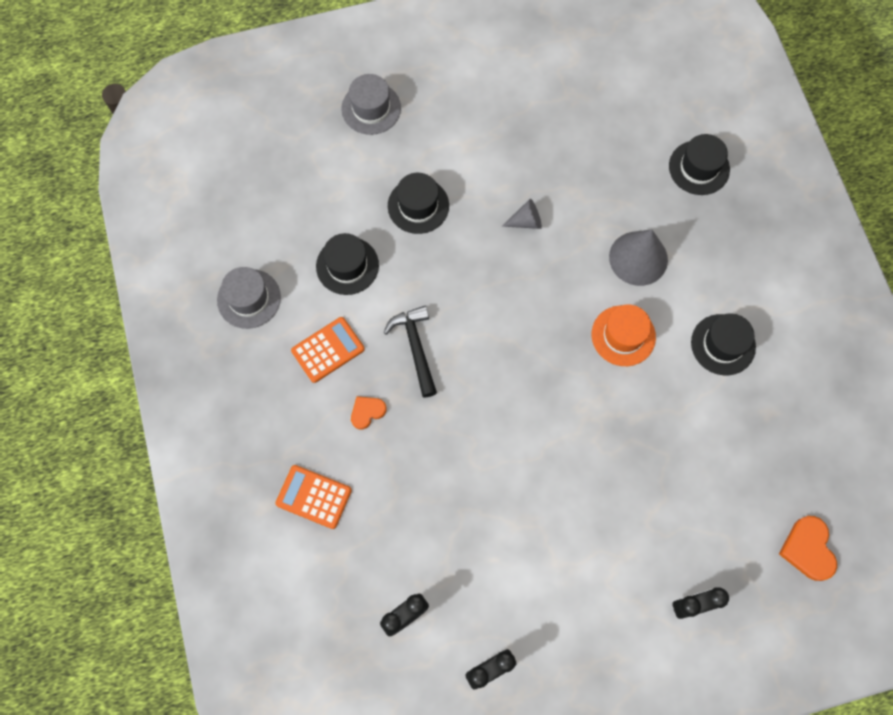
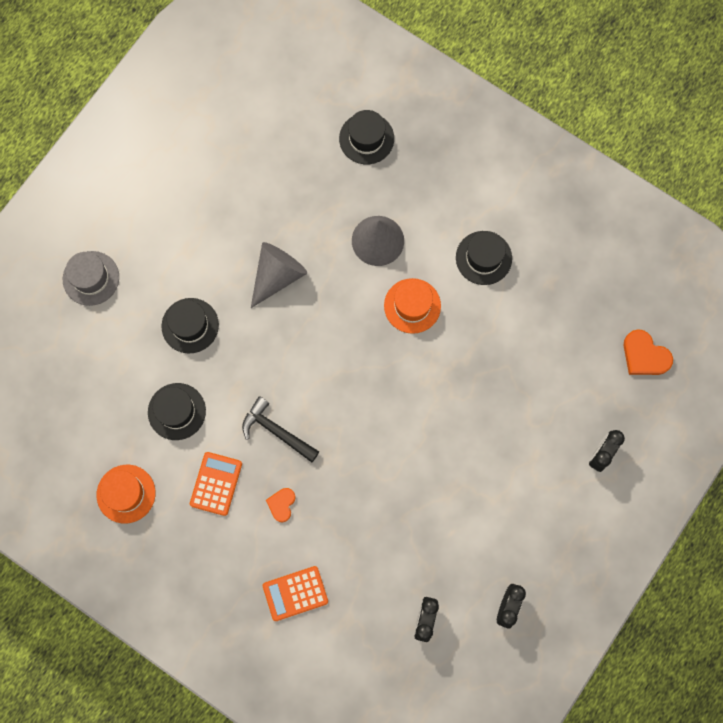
camera: 40 degrees left, 5 degrees up
(249, 298) = (126, 493): grey hat -> orange hat
(526, 221) = (277, 275): grey cone -> grey cone, size x1.84

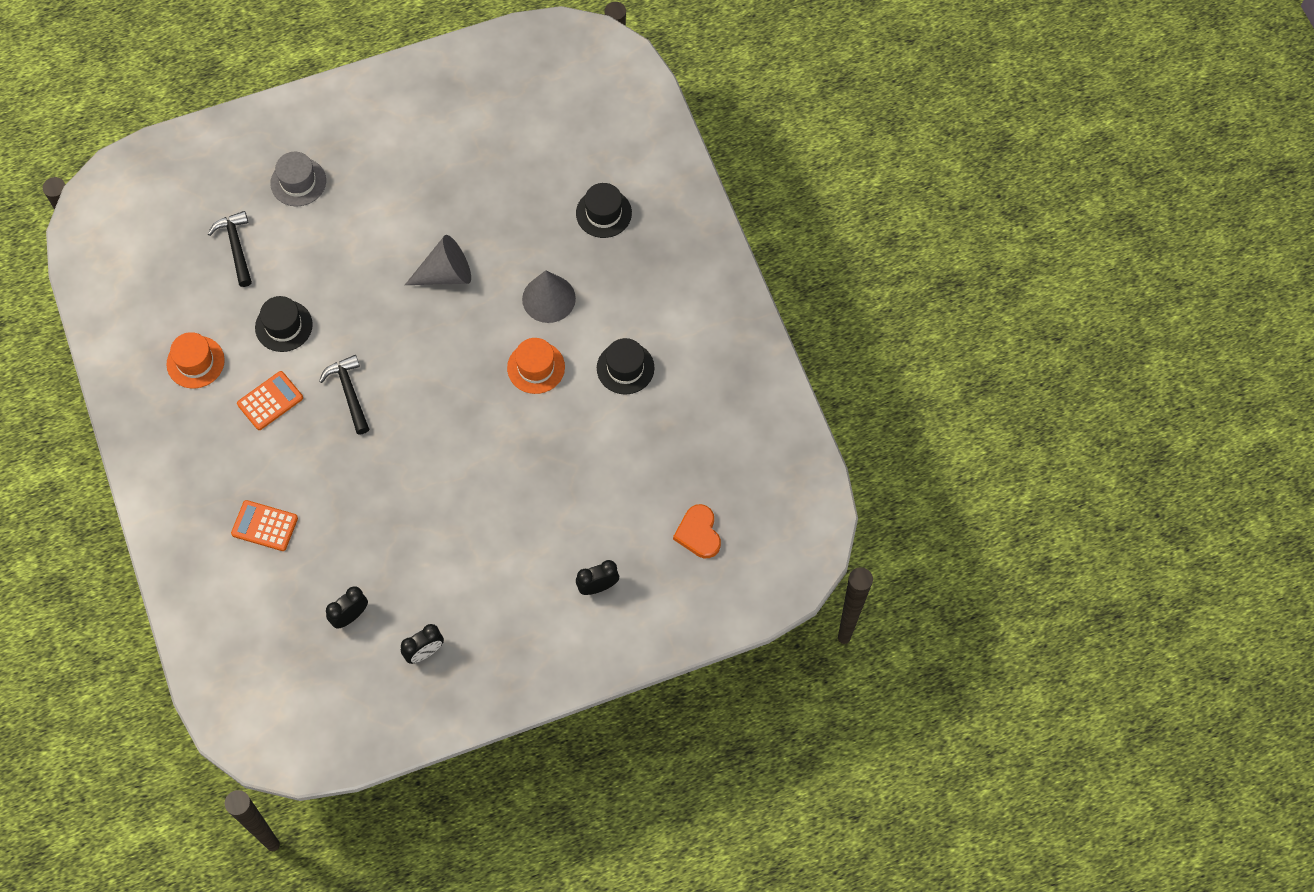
camera: 35 degrees right, 10 degrees down
(82, 370) = (236, 247): none -> black hammer
(190, 325) = (346, 267): black hat -> none
(281, 504) = (308, 451): orange heart -> none

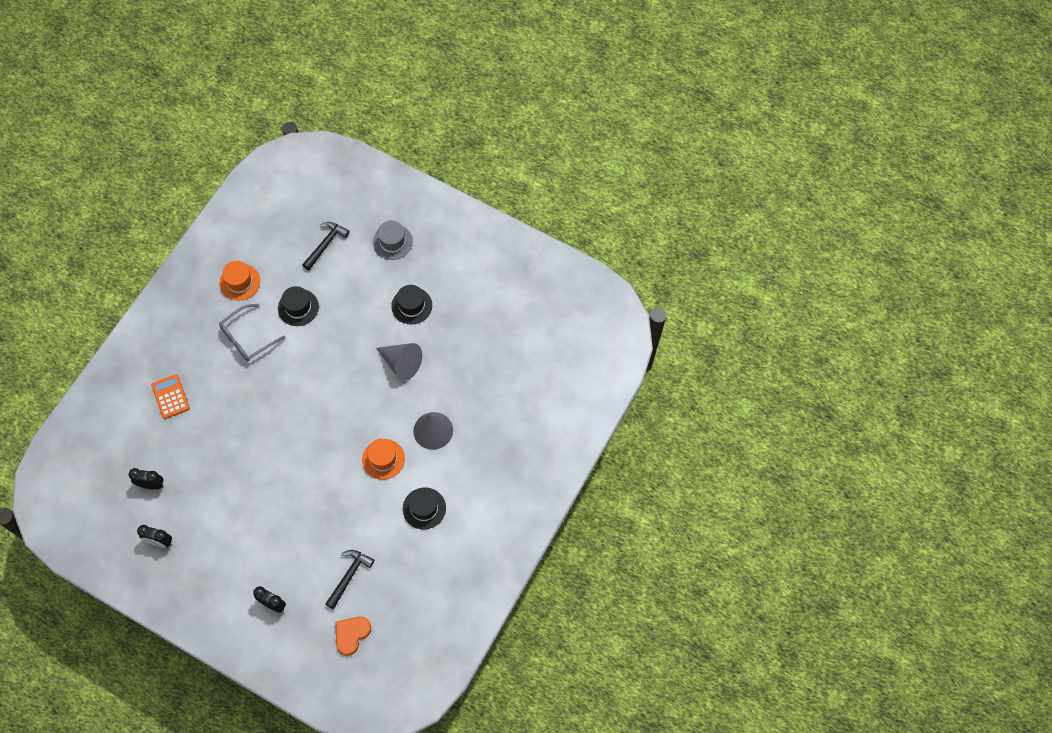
camera: 50 degrees right, 0 degrees up
(270, 401) = (247, 338): orange calculator -> grey glasses
(349, 393) = (285, 374): black hammer -> black hammer (349, 576)
(603, 213) = (514, 416): black hat -> black hat (411, 306)

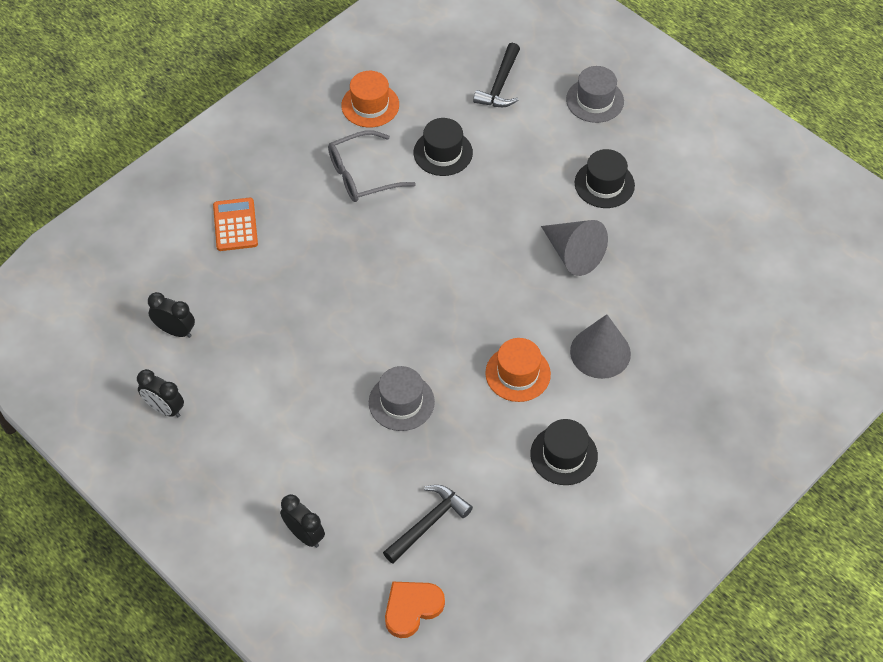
camera: 15 degrees right, 10 degrees down
(313, 498) = (401, 402): none -> grey hat
(325, 244) = (500, 84): black hammer -> black hammer turned 150 degrees clockwise

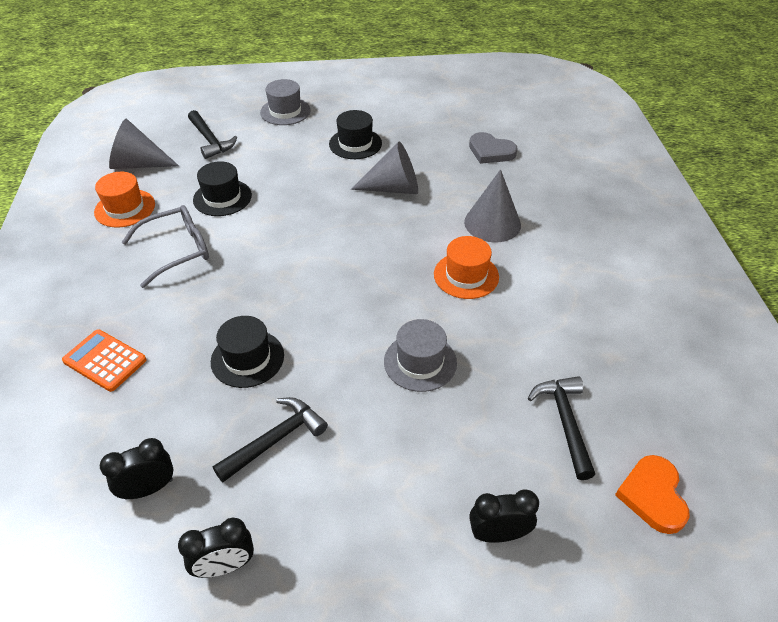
camera: 50 degrees left, 10 degrees down
(263, 367) = (275, 440): none -> black hammer
(362, 175) = (177, 250): grey glasses -> grey glasses turned 135 degrees counterclockwise
(423, 67) = (138, 164): none -> grey cone
(564, 455) = (568, 295): black hat -> black hat (247, 358)
(702, 289) = (490, 151): none -> grey heart

